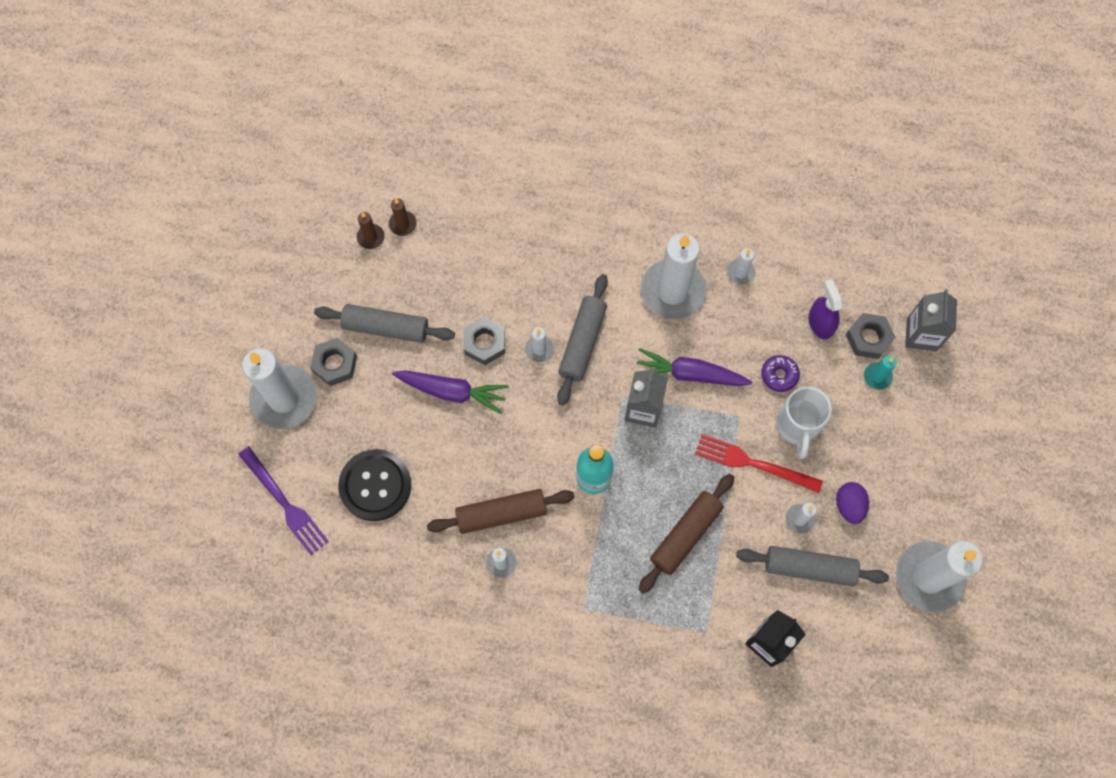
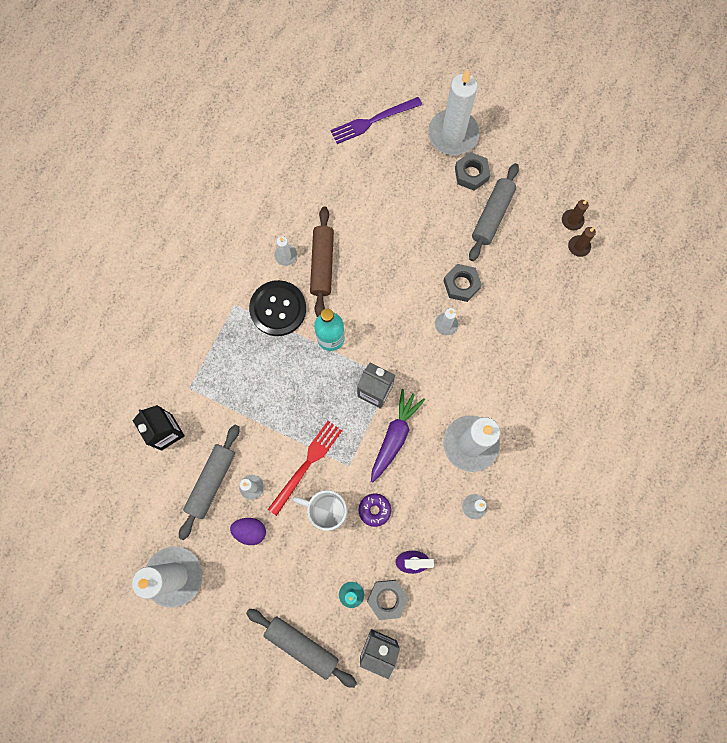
camera: 105 degrees right, 5 degrees up
(375, 485) = (369, 183): black button -> black button (278, 309)
(452, 392) = (427, 252): purple carrot -> none
(582, 343) = (443, 359): grey rolling pin -> grey rolling pin (301, 646)
(685, 535) = (266, 394): brown rolling pin -> none

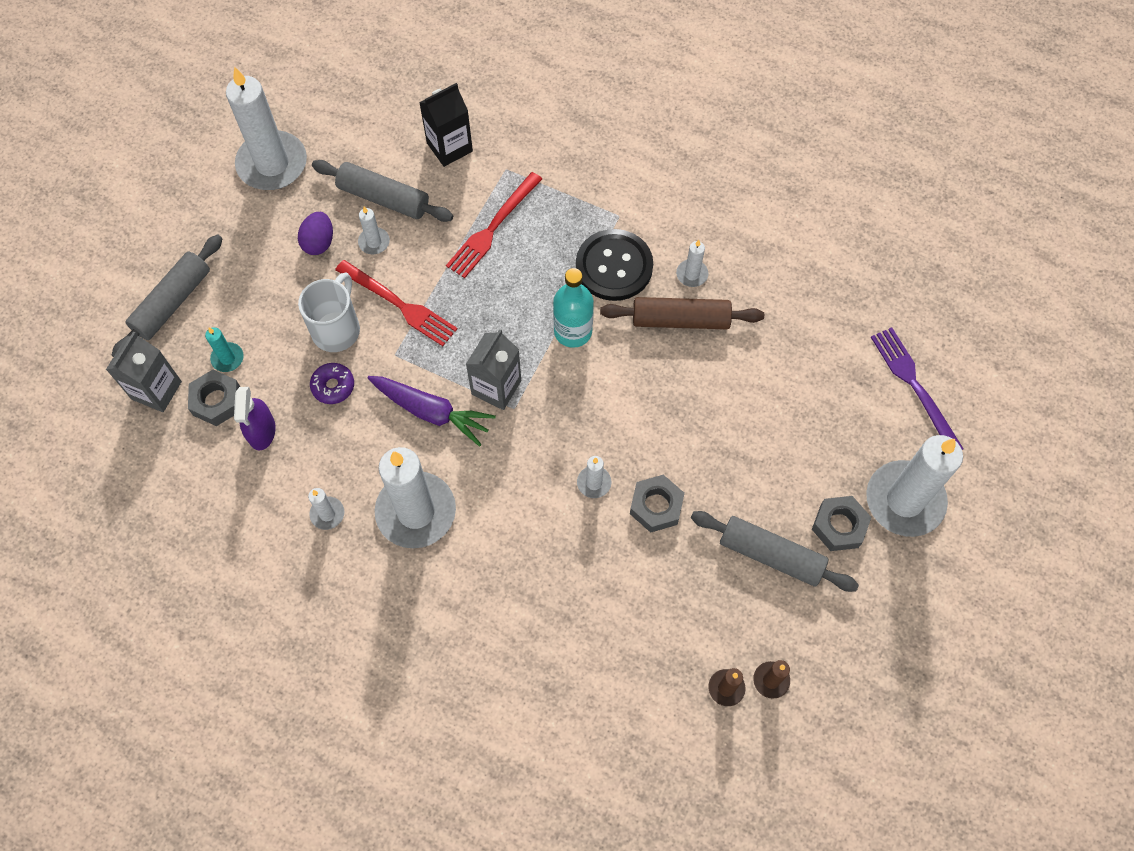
camera: 90 degrees right, 10 degrees down
(241, 396) = (493, 227): none -> red fork

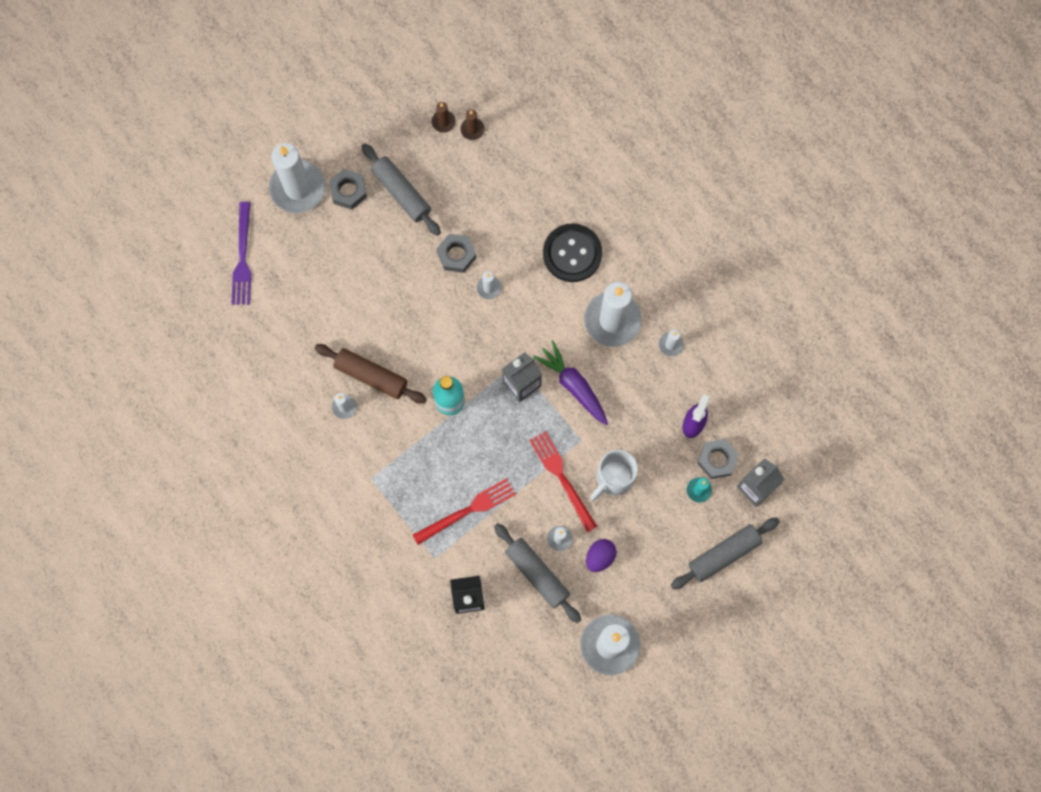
camera: 155 degrees left, 10 degrees up
(333, 386) = (633, 435): purple donut -> none
(614, 266) = (396, 438): black button -> black button (572, 253)

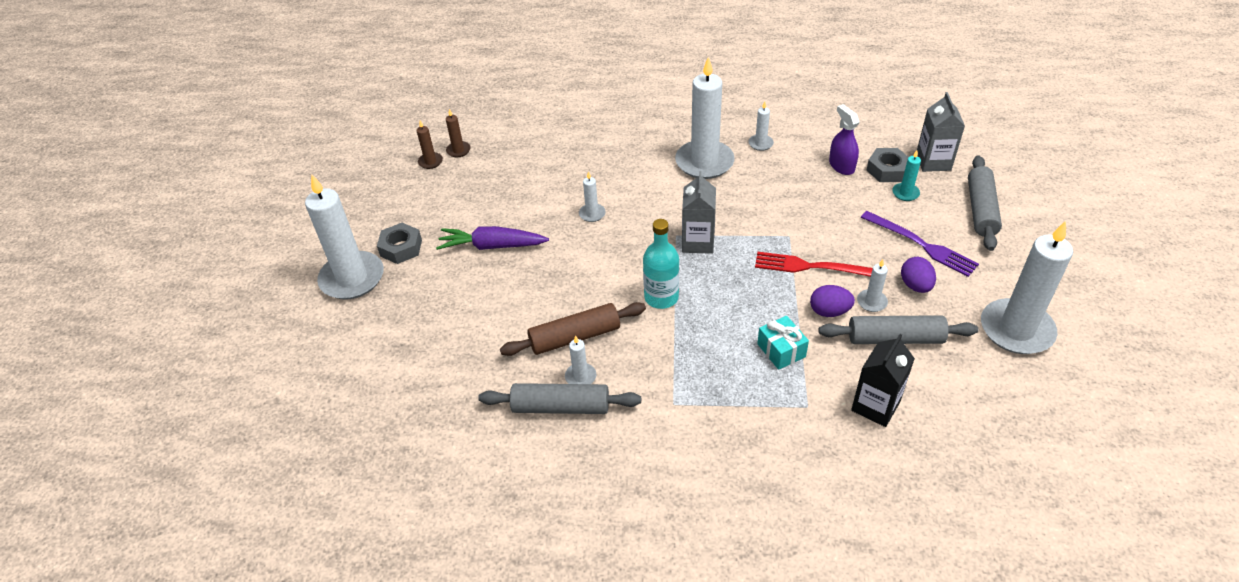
camera: 45 degrees left, 30 degrees down
(242, 257) = (352, 358): purple fork -> purple fork (921, 244)
(401, 192) = (448, 217): grey rolling pin -> grey rolling pin (561, 407)
(456, 255) = (541, 216): grey nut -> none
(467, 511) = (781, 350): red fork -> turquoise gift
(527, 517) = (829, 311): none -> purple egg
(572, 253) = (624, 154): black button -> none
(573, 385) = (734, 213): purple carrot -> purple carrot (491, 246)
(613, 478) = (845, 236): white mug -> none

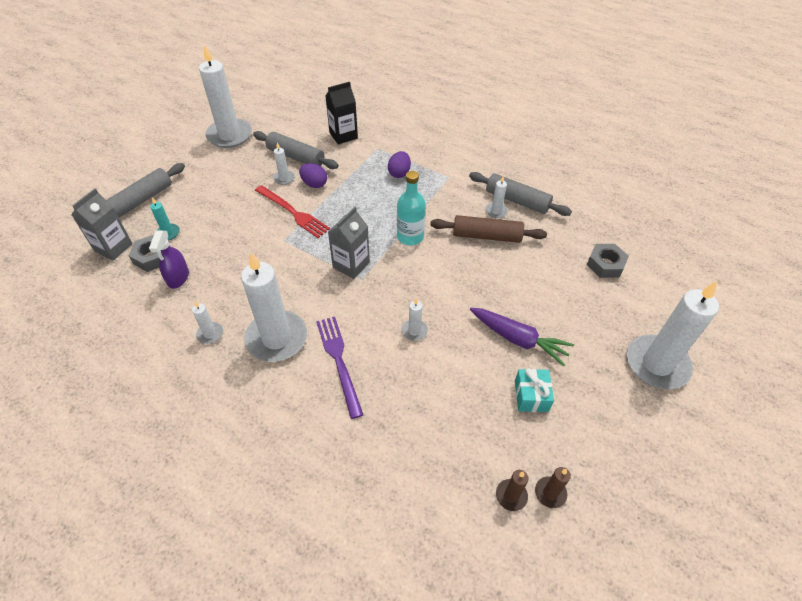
camera: 155 degrees left, 5 degrees up
(401, 248) = (605, 377): grey nut -> grey nut (605, 264)
(781, 350) = (364, 177): turquoise gift -> turquoise gift (531, 396)
(915, 285) = (248, 176): purple egg -> purple egg (399, 173)
(921, 244) = (211, 196): purple fork -> purple fork (339, 361)

